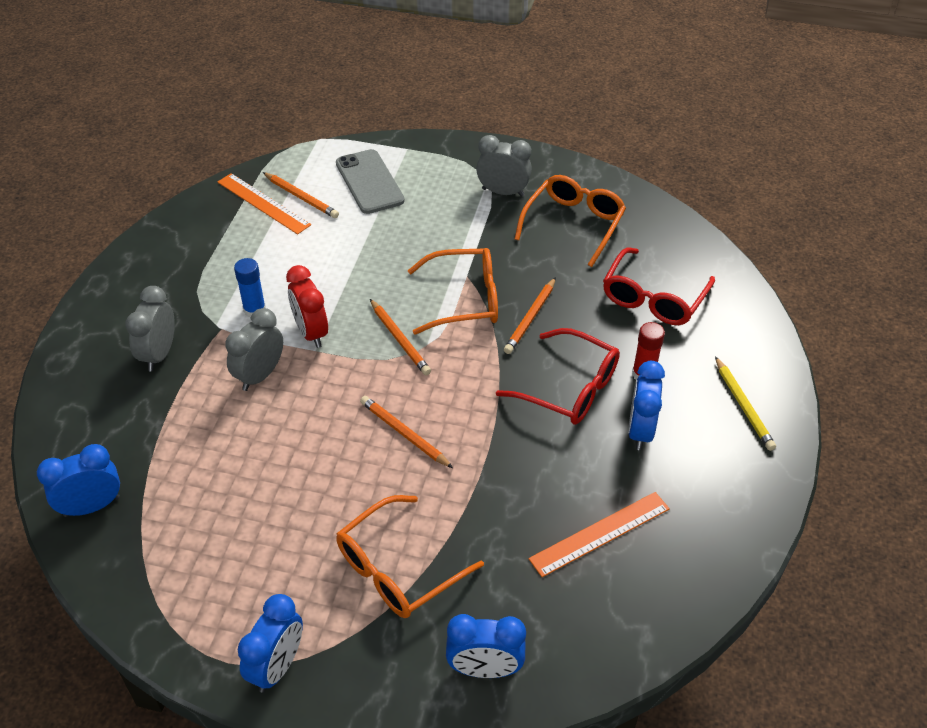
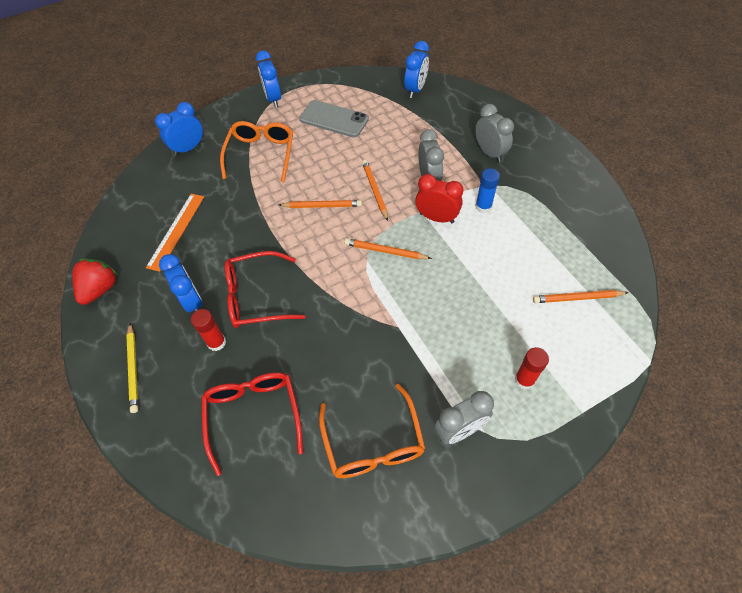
camera: 140 degrees right, 10 degrees up
(263, 203) = (590, 273): orange ruler -> none
(369, 182) = (558, 351): grey phone -> grey phone (334, 119)
(418, 185) = (524, 380): none -> red glue stick
(464, 300) = (379, 307): orange glasses -> none
(530, 318) = (324, 327): orange pencil -> orange pencil (374, 190)
(739, 521) = (100, 289): none -> red strawberry
(743, 406) = (133, 369): yellow pencil -> yellow pencil turned 135 degrees counterclockwise

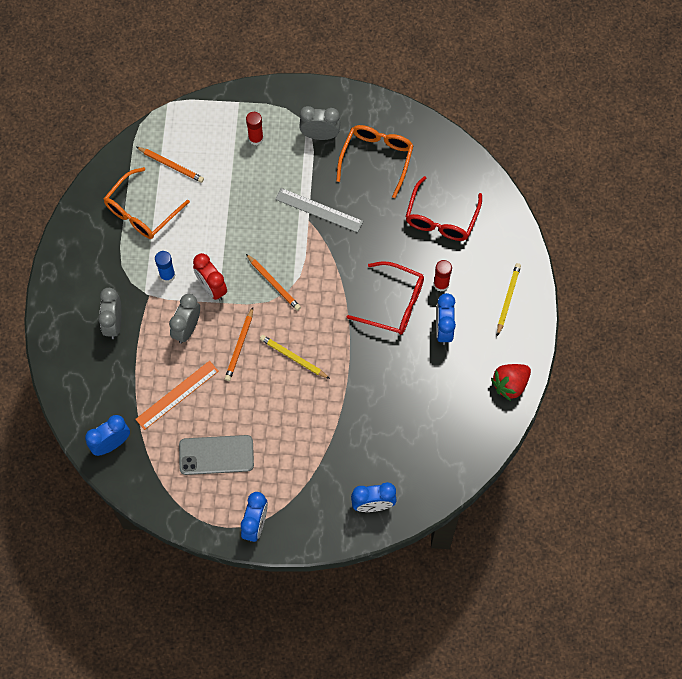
camera: 150 degrees left, 10 degrees up
(176, 231) = (427, 408): orange ruler -> orange ruler (177, 395)
(261, 154) = (310, 452): orange glasses -> orange glasses (142, 211)
(322, 206) = (293, 357): orange pencil -> yellow pencil
(334, 119) = (216, 455): grey phone -> grey phone turned 60 degrees counterclockwise
(395, 343) = (319, 210): none -> grey ruler

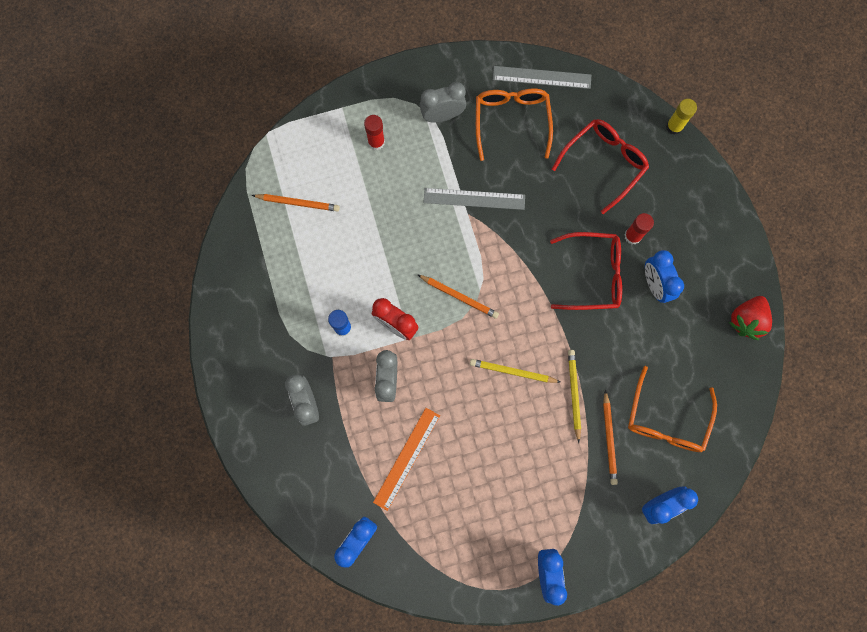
camera: 20 degrees left, 10 degrees up
(142, 211) = (287, 266): orange glasses -> orange glasses (666, 419)
(216, 455) = (475, 510): grey phone -> none
(239, 346) = (451, 379): orange pencil -> orange pencil (609, 439)
(417, 132) = (541, 77): none -> grey ruler
(441, 218) = (604, 163): red glasses -> red glasses turned 135 degrees counterclockwise
(508, 298) = (707, 227): yellow pencil -> yellow pencil (574, 394)
(514, 208) = (674, 127): none -> yellow glue stick

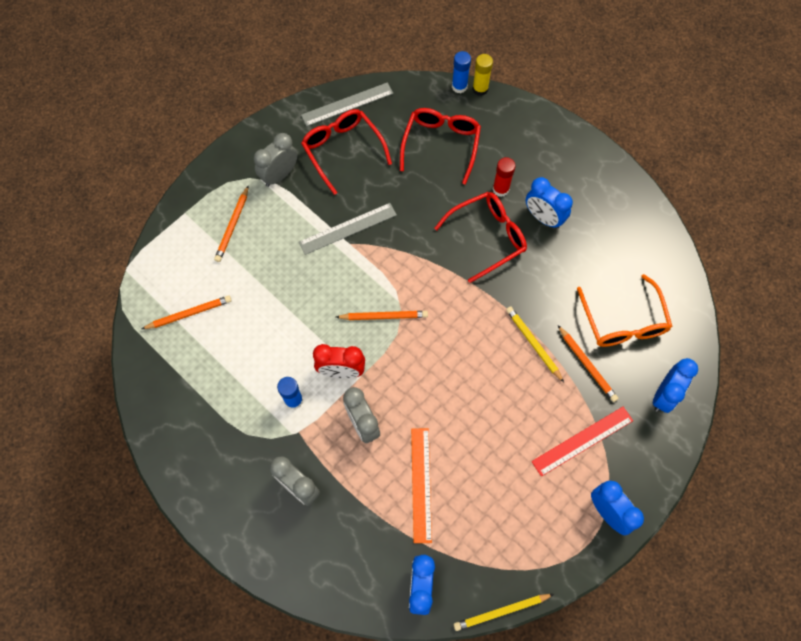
camera: 30 degrees left, 10 degrees down
(376, 142) = (232, 226): red glue stick -> orange pencil
(511, 121) = (342, 150): orange glasses -> red glasses
(512, 372) = (469, 354): yellow pencil -> yellow pencil (501, 611)
(563, 501) = (582, 441): none -> red ruler
(656, 114) = (459, 86): none -> blue glue stick
(746, 320) = (634, 207): red strawberry -> none

